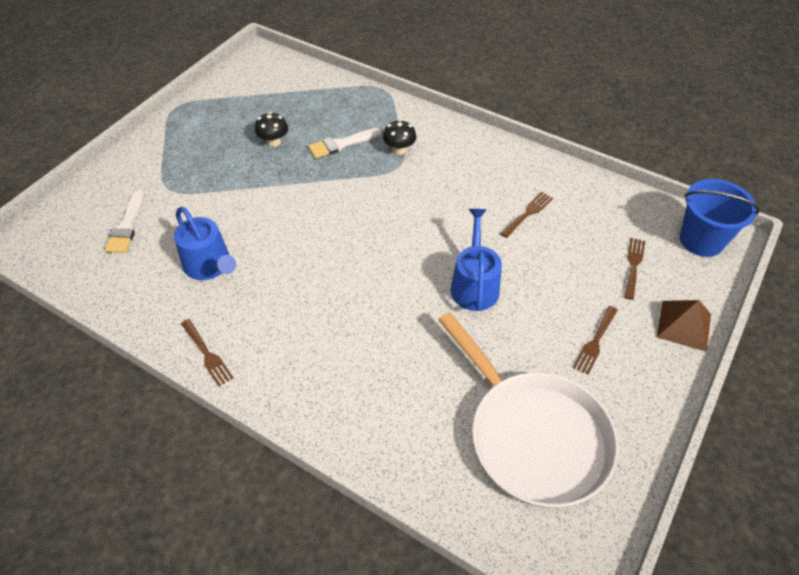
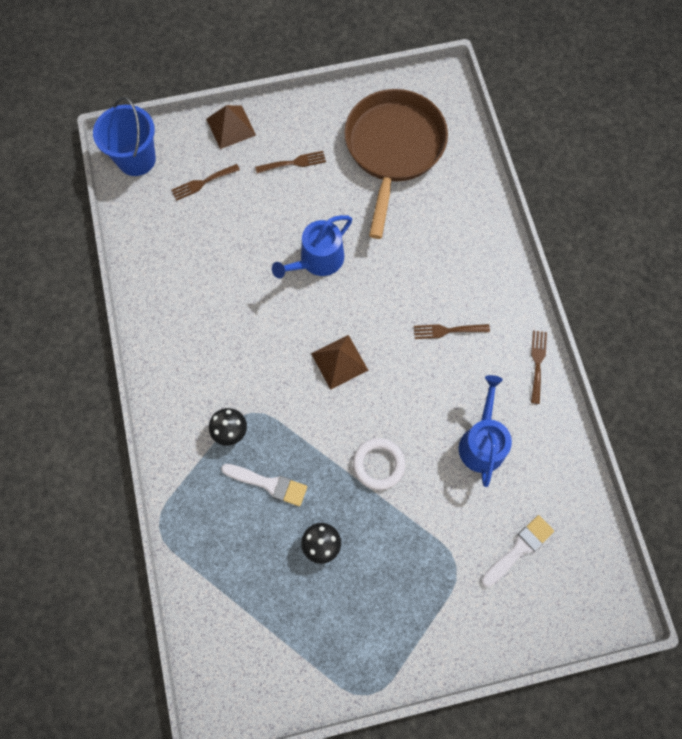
camera: 135 degrees left, 20 degrees up
(278, 200) = (378, 464): none -> white ring
(374, 234) = (339, 362): none -> brown pyramid
(528, 213) = (213, 279): brown fork -> brown fork (447, 330)
(533, 435) = (393, 149): white pan -> brown pan

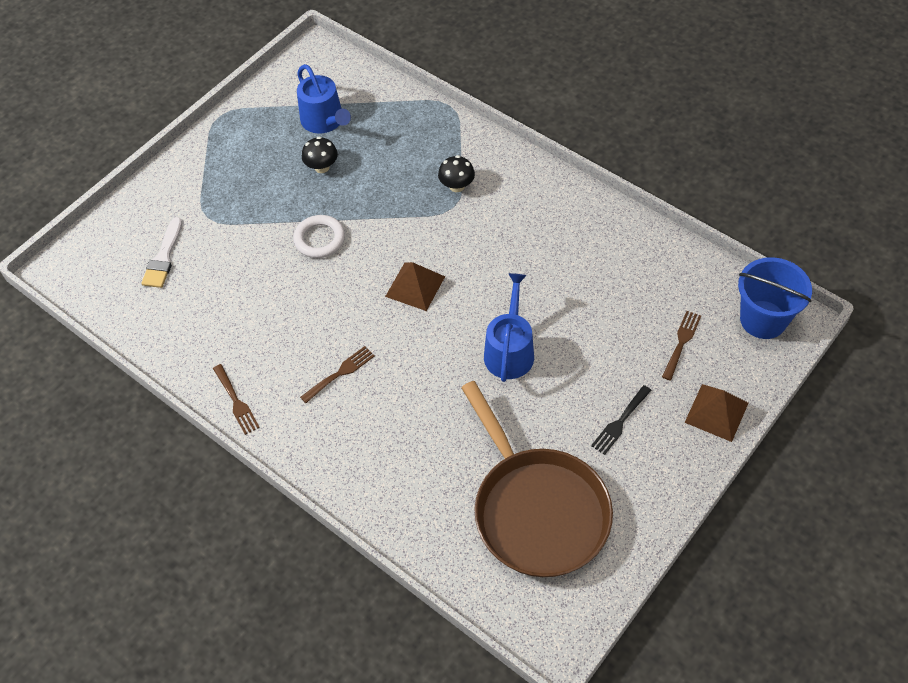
camera: 145 degrees right, 15 degrees down
(269, 484) = (394, 175): white brush -> none
(294, 162) = (620, 422): brown fork -> black fork
(482, 442) = (244, 308): blue watering can -> blue watering can (325, 121)

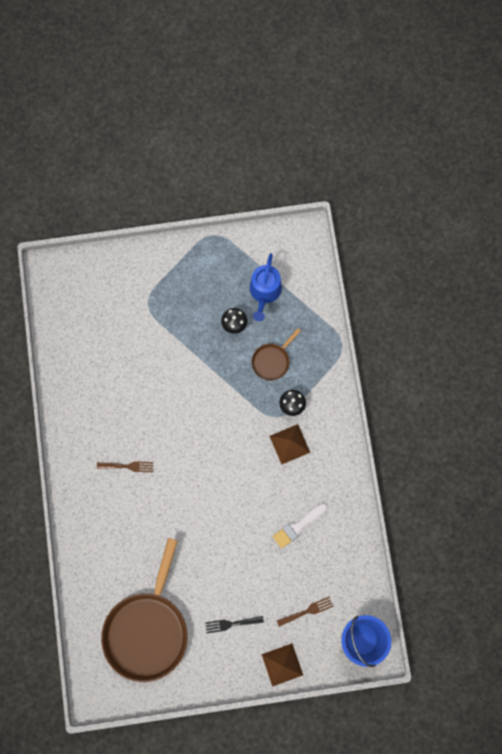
camera: 40 degrees right, 20 degrees up
(163, 257) = (104, 310): white brush -> white brush (297, 526)
(236, 402) = (66, 435): brown fork -> none
(319, 239) = (190, 373): white ring -> none
(395, 167) = (272, 360): none -> brown pan
(415, 286) = (210, 449): brown pyramid -> brown pyramid (289, 444)
(509, 350) = (219, 533): blue watering can -> none

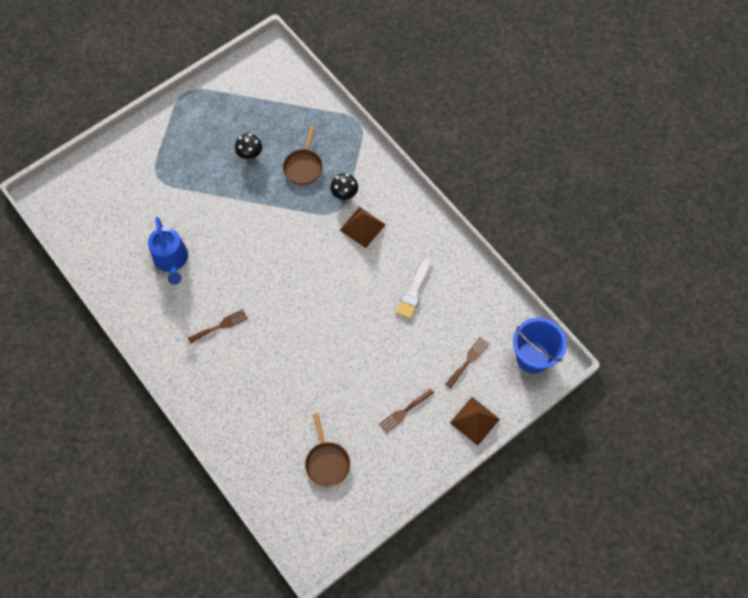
camera: 30 degrees left, 10 degrees down
(147, 629) = (327, 462): brown pan -> brown pan, size x0.47
(231, 624) = (404, 411): black fork -> brown fork
(264, 292) = (262, 115): blue watering can -> blue watering can (171, 260)

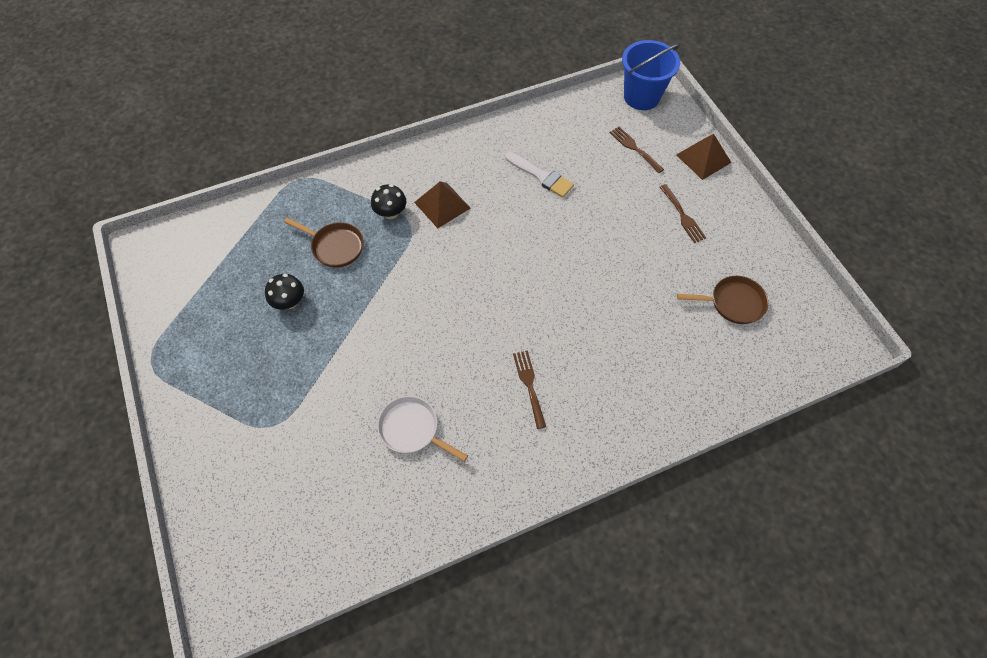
camera: 75 degrees left, 5 degrees down
(171, 260) = (412, 429): blue watering can -> white pan

